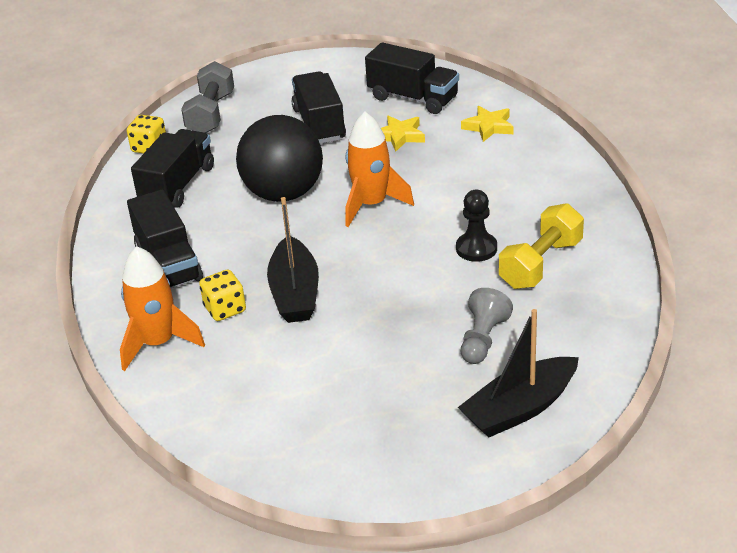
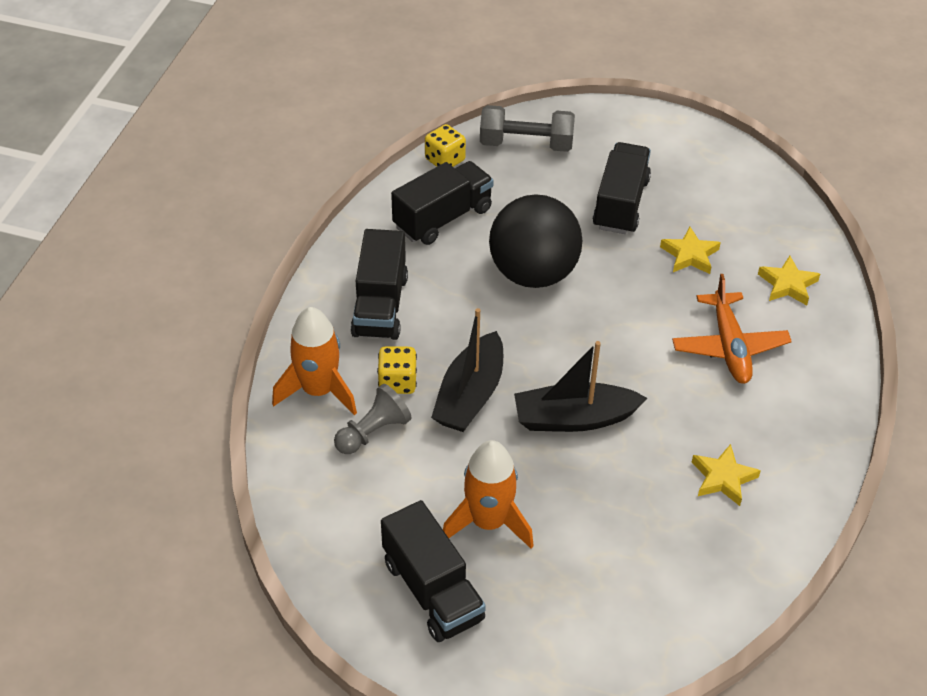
camera: 25 degrees right, 10 degrees up
(211, 114) = (526, 144): grey dumbbell -> grey dumbbell turned 60 degrees clockwise
(371, 204) = (607, 326): orange rocket -> orange rocket (488, 522)
(413, 98) = (735, 213): black truck -> black truck (432, 591)
(476, 248) = (672, 428): black pawn -> none
(477, 181) = (729, 347): none -> orange plane
(483, 339) = (606, 536): grey pawn -> grey pawn (373, 432)
(520, 408) = (588, 631): black boat -> black boat (574, 418)
(541, 264) = (723, 478): yellow dumbbell -> yellow star

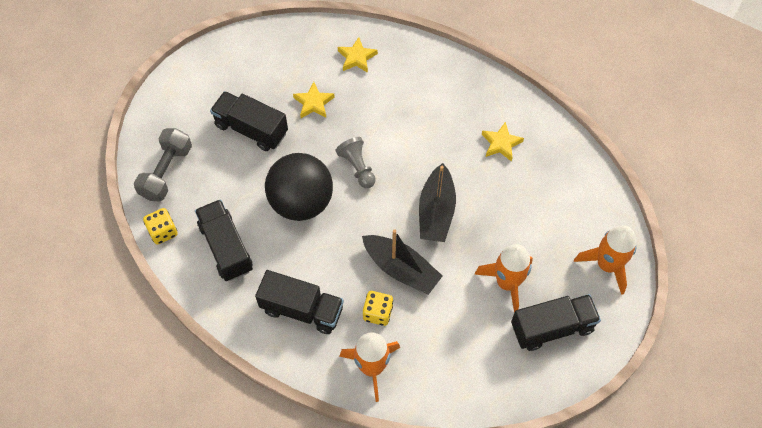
camera: 75 degrees left, 15 degrees up
(373, 432) = (418, 338): grey pawn -> grey pawn (357, 167)
(562, 652) = (607, 265): none -> orange rocket
(729, 347) = (400, 107): orange plane -> none

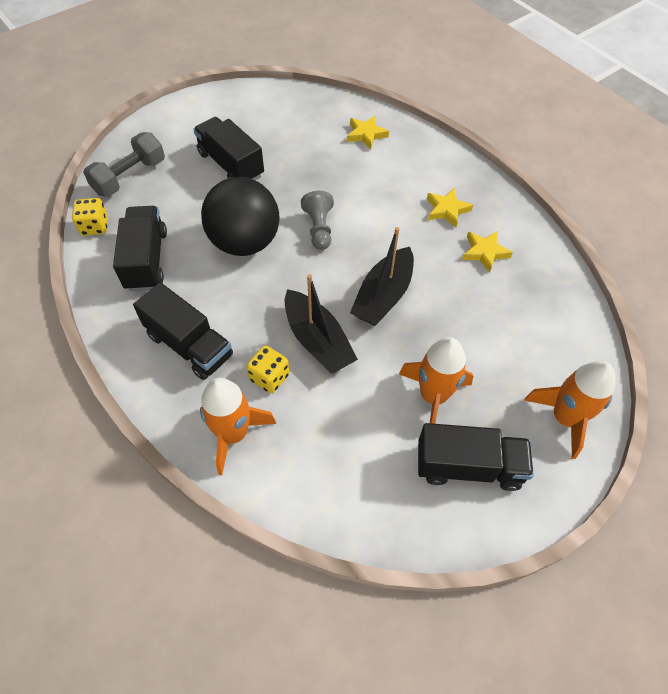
camera: 20 degrees right, 5 degrees down
(313, 103) = (303, 160): yellow star -> yellow star (447, 210)

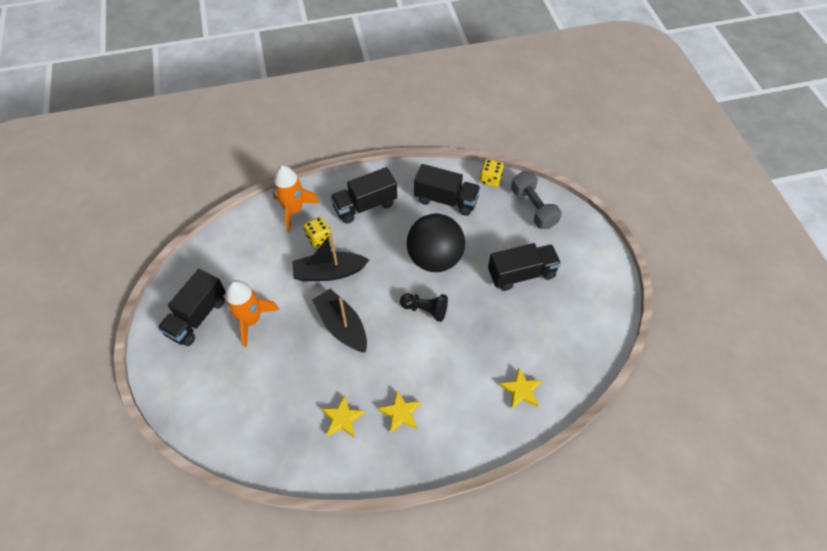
camera: 115 degrees right, 0 degrees up
(319, 228) = (425, 310): grey pawn -> black pawn
(564, 418) = (186, 391): orange rocket -> none

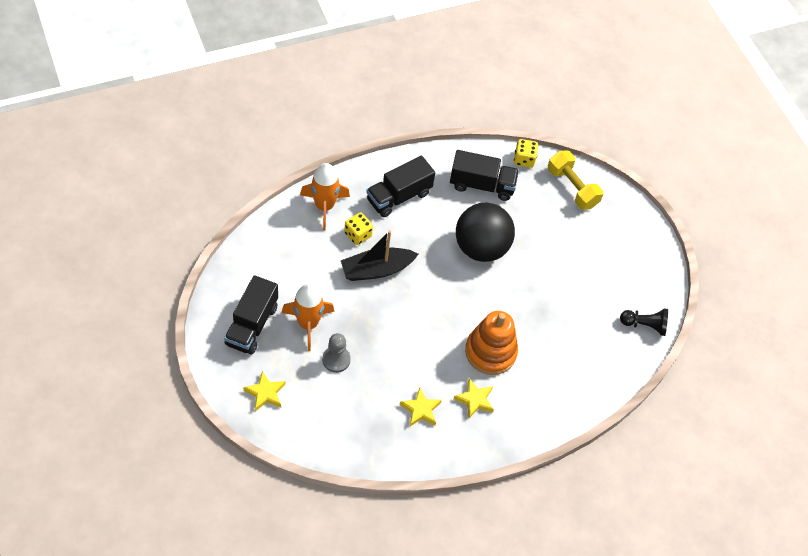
camera: 15 degrees left, 0 degrees up
(269, 358) = (336, 360): none -> grey pawn
(342, 326) = (401, 322): black boat -> none
(425, 310) = (481, 300): black pawn -> black pawn (644, 325)
(426, 363) = (490, 352): none -> orange stacking toy
(521, 274) = (569, 257): black truck -> none
(521, 390) = (584, 369): yellow star -> yellow star (265, 393)
(533, 208) = (572, 188): grey dumbbell -> yellow dumbbell

